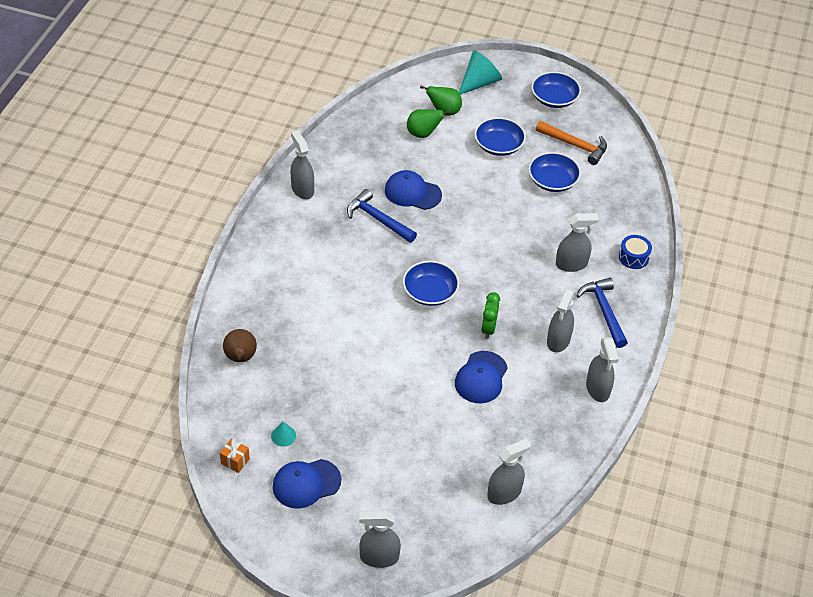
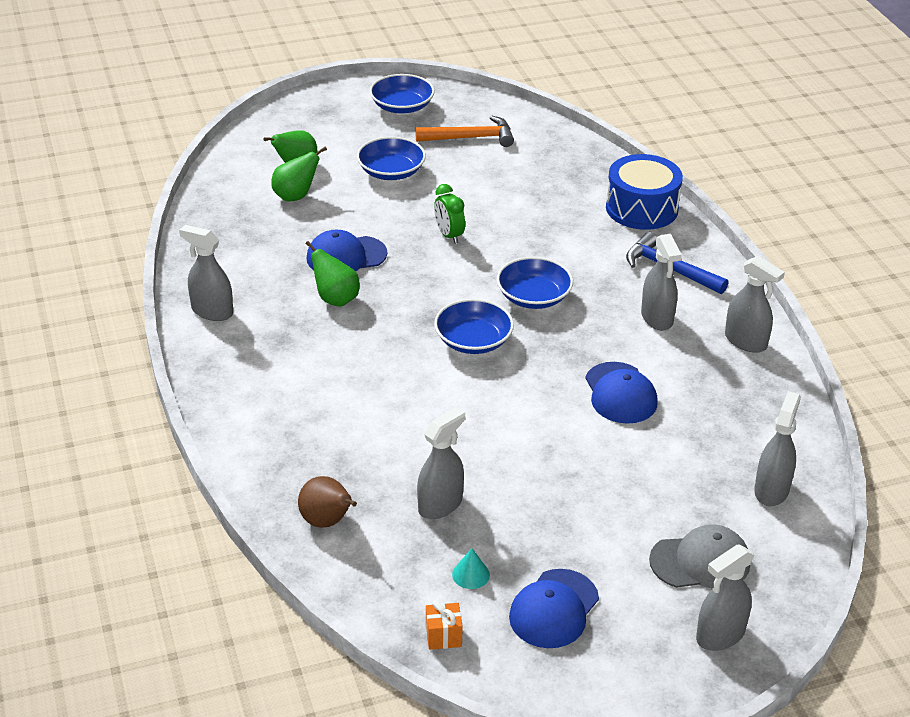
camera: 35 degrees left, 10 degrees down
(378, 219) = (335, 299): blue hammer -> green pear
(414, 509) = (700, 561): none -> grey cap
(479, 82) = (305, 124): turquoise cone -> none
(488, 329) = (574, 343): green clock -> green clock (449, 235)
(552, 181) = (484, 178): blue bowl -> blue bowl (533, 297)
(571, 264) = (589, 243): grey spray bottle -> grey spray bottle (440, 504)
(633, 257) = (641, 208): blue drum -> blue drum, size x1.85

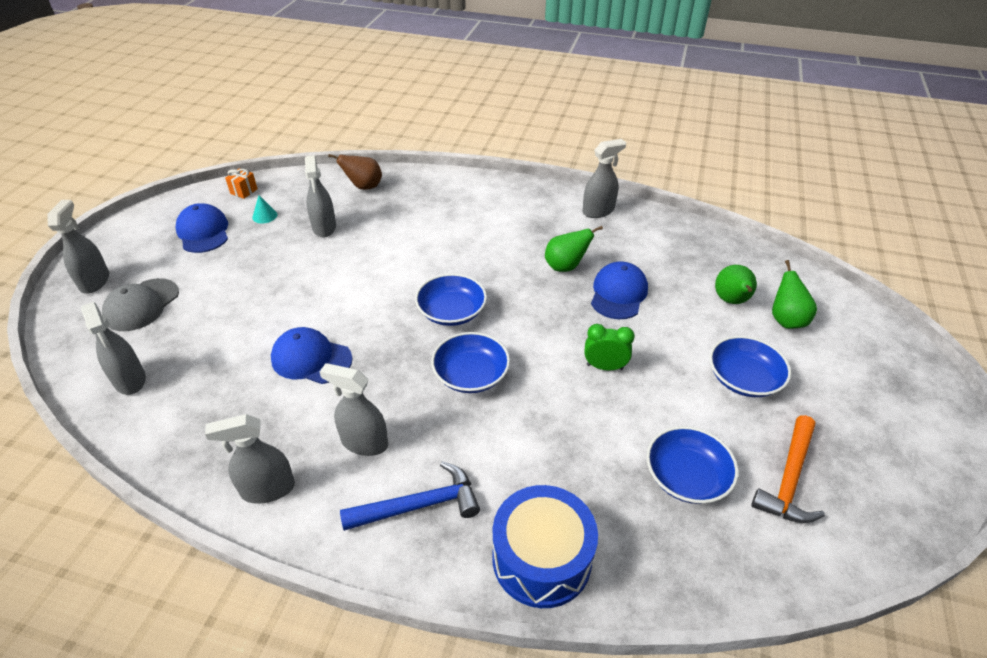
camera: 125 degrees right, 5 degrees up
(402, 106) = (892, 452): blue bowl -> blue bowl (686, 477)

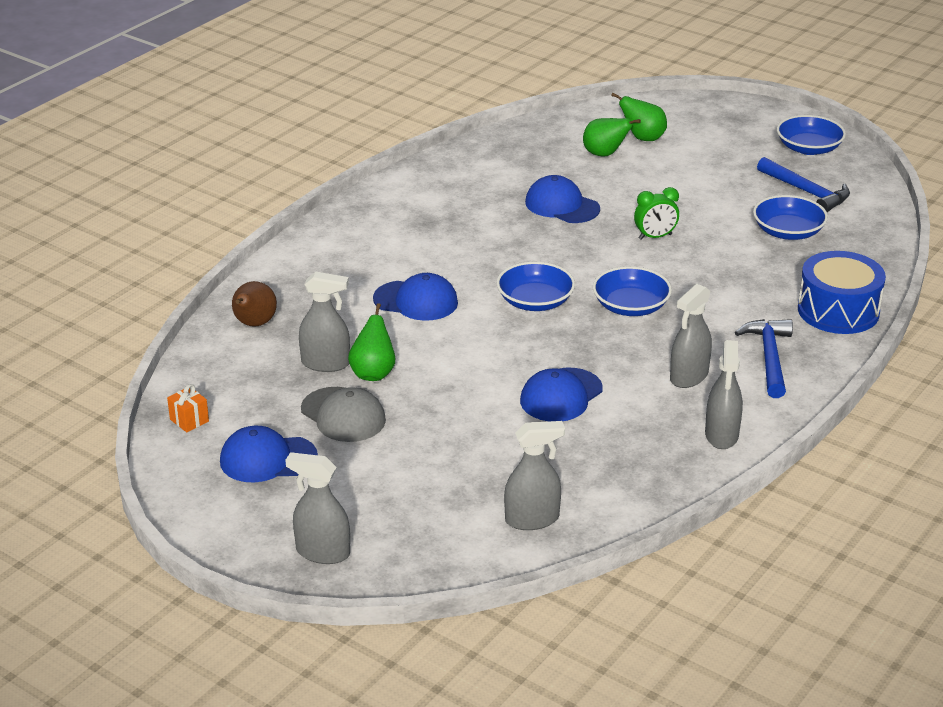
camera: 70 degrees left, 10 degrees down
(141, 305) = (398, 512): grey cap -> grey cap (343, 415)
(265, 216) = (265, 407): turquoise cone -> none
(423, 248) = (416, 301): none -> blue cap
(565, 266) = (503, 223): green pear -> green pear (373, 373)
(598, 211) = (421, 183): grey spray bottle -> none
(604, 367) = (655, 237): green clock -> green clock turned 135 degrees counterclockwise
(743, 378) = (700, 178): blue bowl -> blue bowl (808, 148)
(789, 479) = (806, 192): orange hammer -> blue hammer

